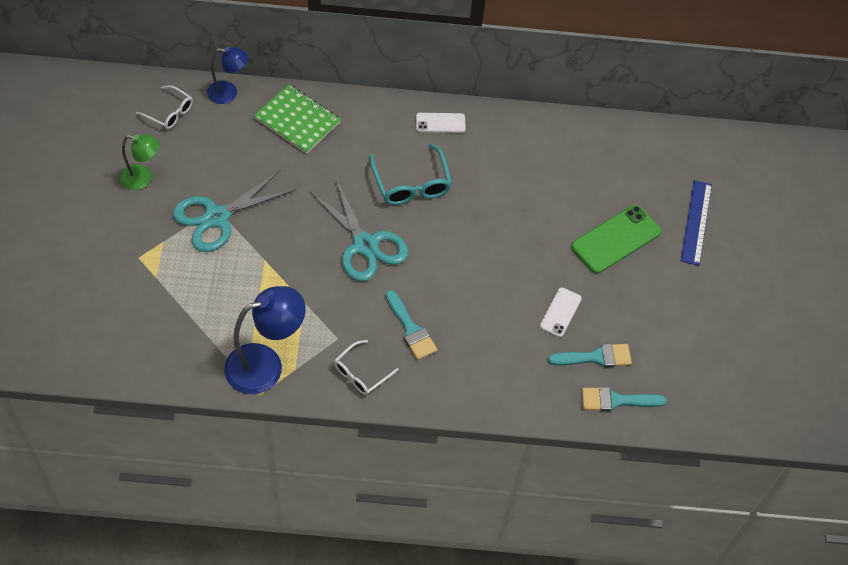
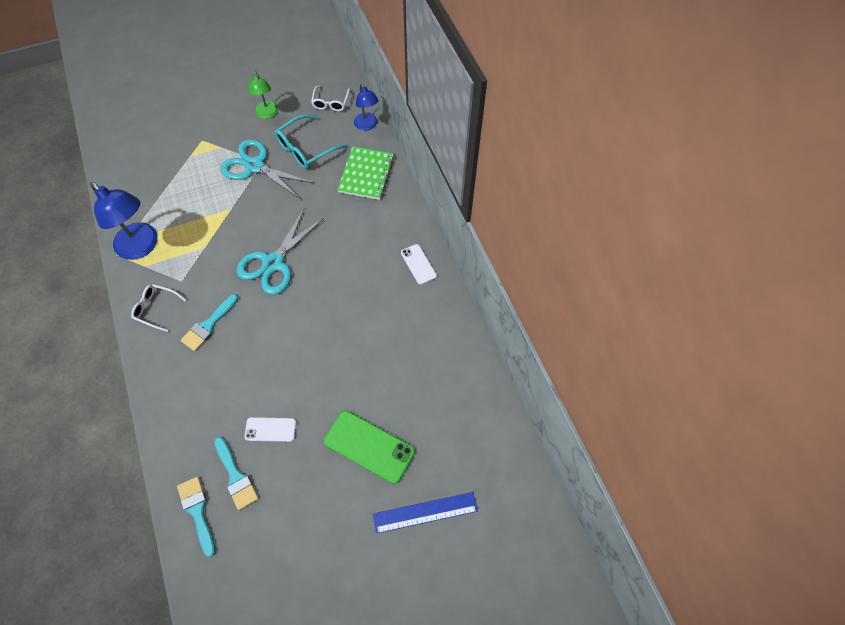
camera: 70 degrees right, 5 degrees up
(411, 184) = (346, 269): turquoise glasses -> turquoise glasses (306, 149)

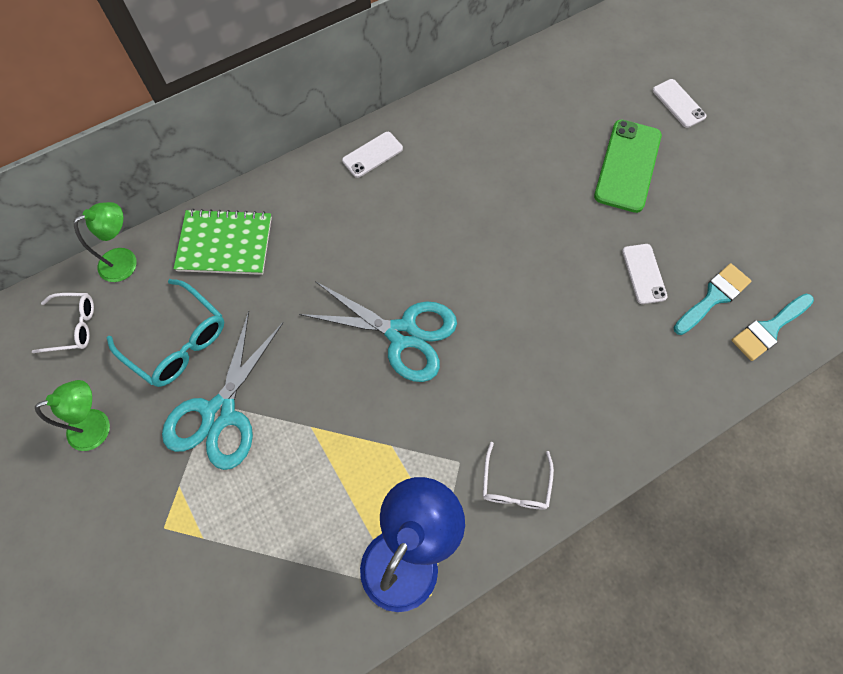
camera: 100 degrees left, 5 degrees up
(208, 325) = (523, 396): turquoise brush -> none
(367, 125) = (126, 261): blue lamp -> green lamp
(425, 512) = (678, 103): blue ruler -> white phone

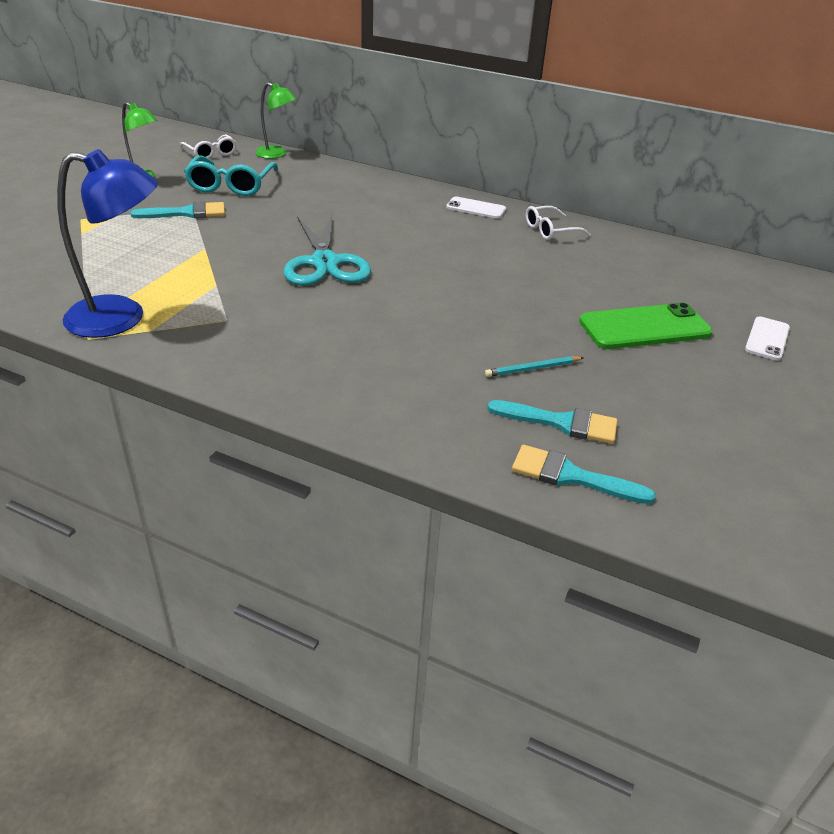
camera: 55 degrees right, 30 degrees down
(219, 413) = (186, 213): turquoise scissors -> turquoise brush
(225, 244) = (327, 179): green notebook -> none
(515, 485) = (226, 354): white glasses -> white glasses (550, 230)
(643, 274) = (532, 369): white phone -> turquoise pencil

